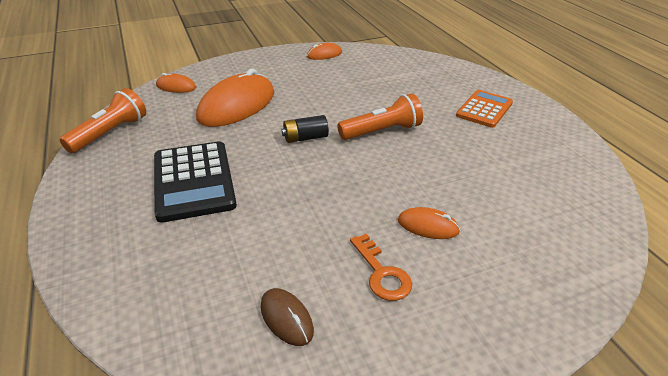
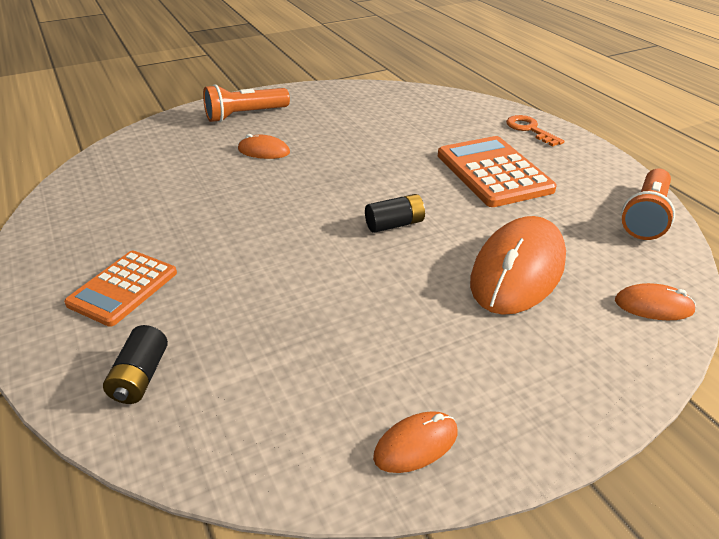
camera: 175 degrees right, 0 degrees up
(193, 181) = (493, 172): black calculator -> orange calculator
(286, 318) = (369, 106): brown mouse -> none
(382, 131) = (293, 239): orange flashlight -> orange flashlight (245, 115)
(382, 273) = (307, 125): orange key -> orange key (529, 129)
(447, 76) = (140, 377): none -> black battery

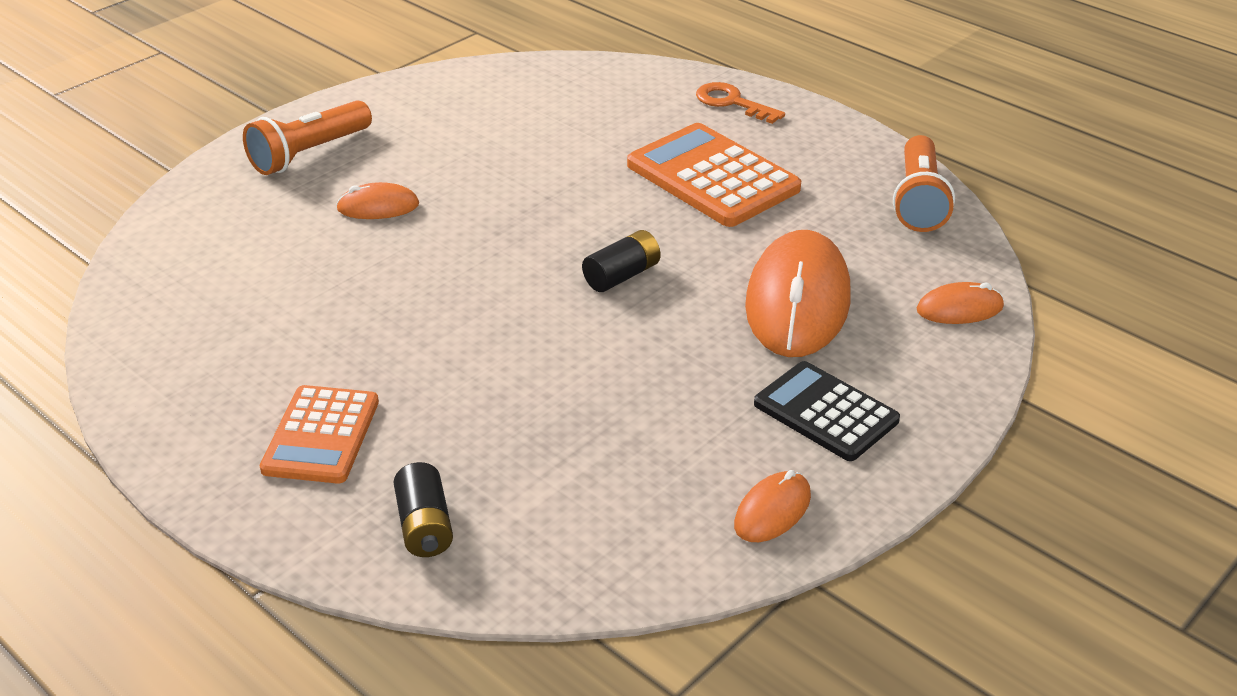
camera: 20 degrees left, 0 degrees up
(502, 366) = (826, 412): none -> black calculator

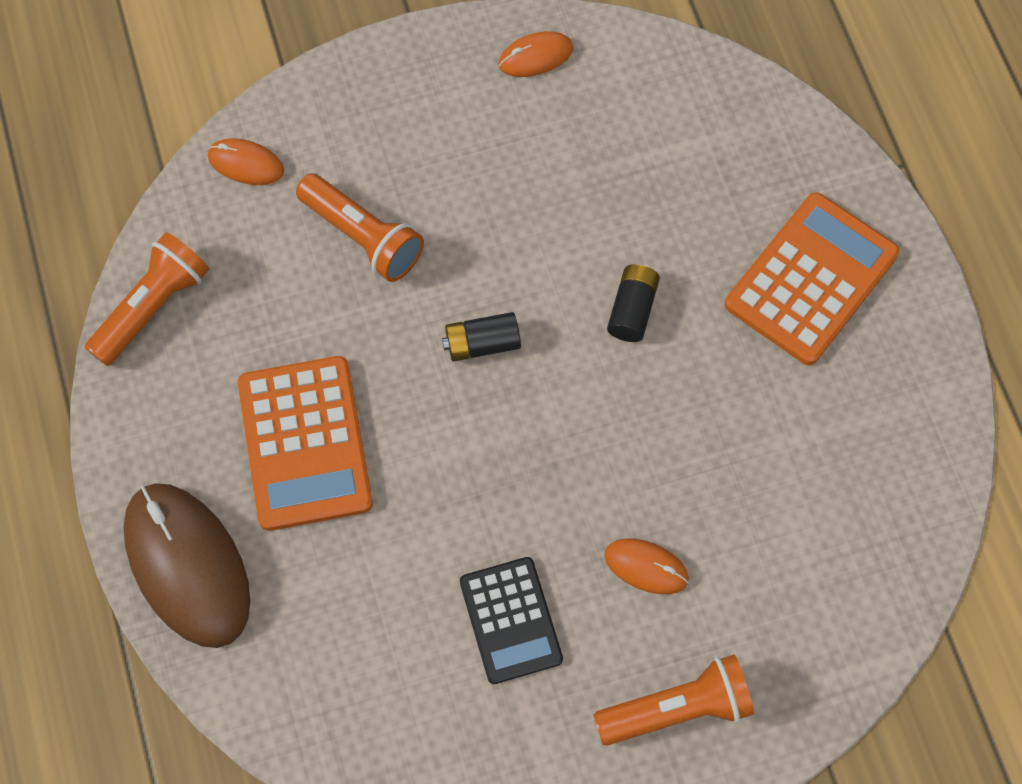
camera: 150 degrees left, 30 degrees up
(321, 435) = (811, 279): orange calculator -> orange calculator, size x1.52
(425, 526) = (771, 157): black battery -> black battery (632, 309)
(732, 102) = (187, 566): orange key -> brown mouse
(797, 301) = (363, 237): orange mouse -> orange flashlight
(826, 412) = (434, 117): black calculator -> black calculator (510, 620)

